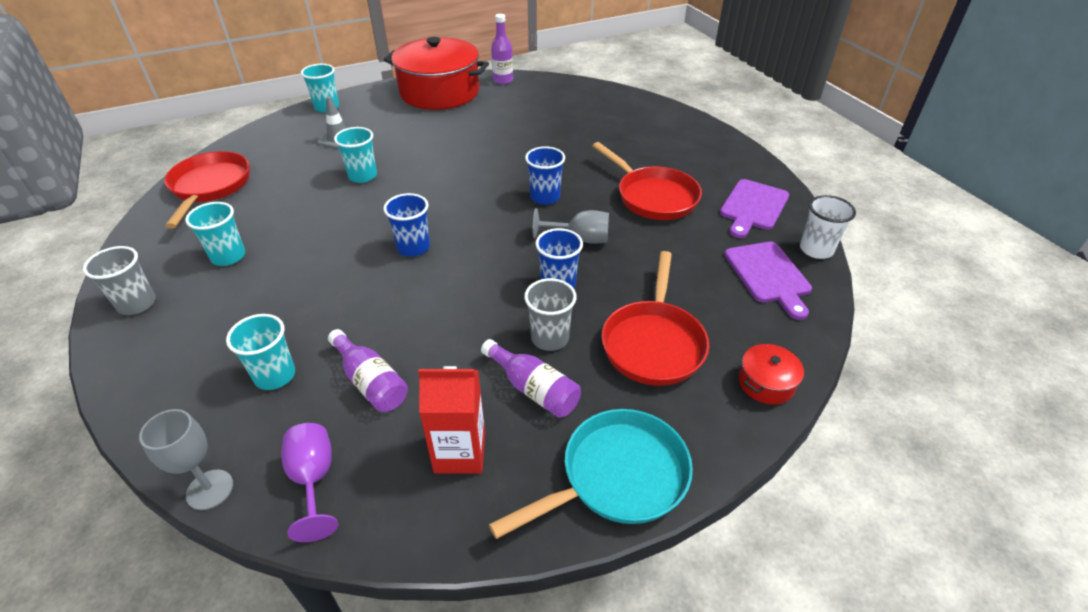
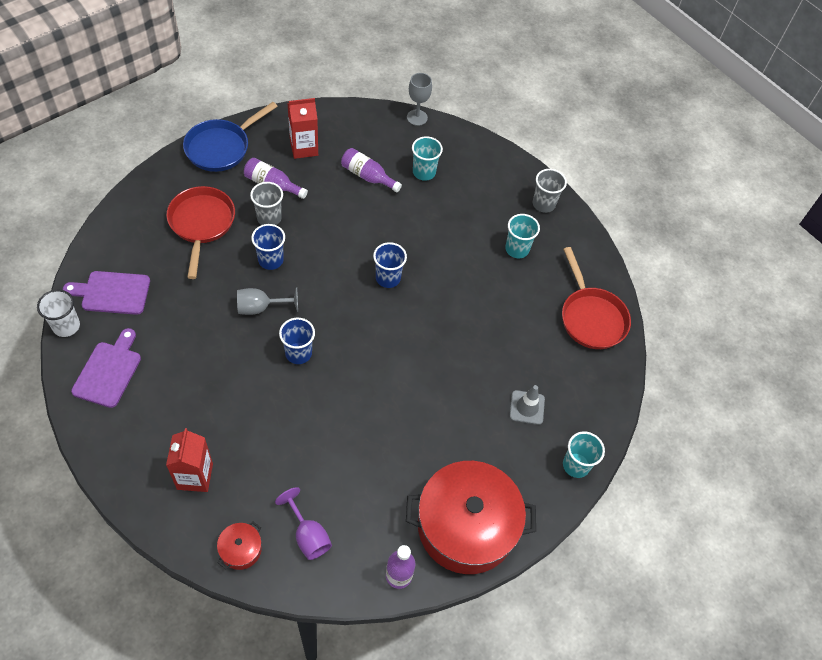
camera: 160 degrees right, 15 degrees up
(313, 479) = (371, 127): purple goblet -> purple goblet (308, 535)
(362, 176) = (471, 354): turquoise cup -> none
(616, 477) = (221, 147): turquoise pan -> blue pan
(653, 196) = (200, 370): red pan -> none
(656, 136) = (195, 476): none -> red carton
(766, 383) = (133, 207): red pot -> red pot (240, 549)
(768, 275) = (112, 293): purple cutting board -> purple cutting board turned 60 degrees counterclockwise

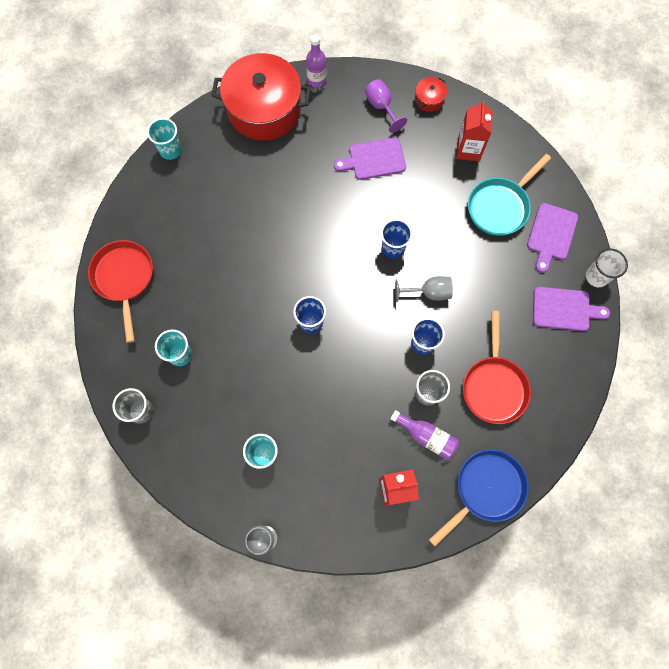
camera: 170 degrees left, 15 degrees up
(165, 403) = (500, 206): none -> turquoise pan
(319, 460) = (374, 159): none -> purple cutting board
(367, 176) = (326, 449): purple bottle -> none
(527, 407) = (201, 197): grey traffic cone -> none

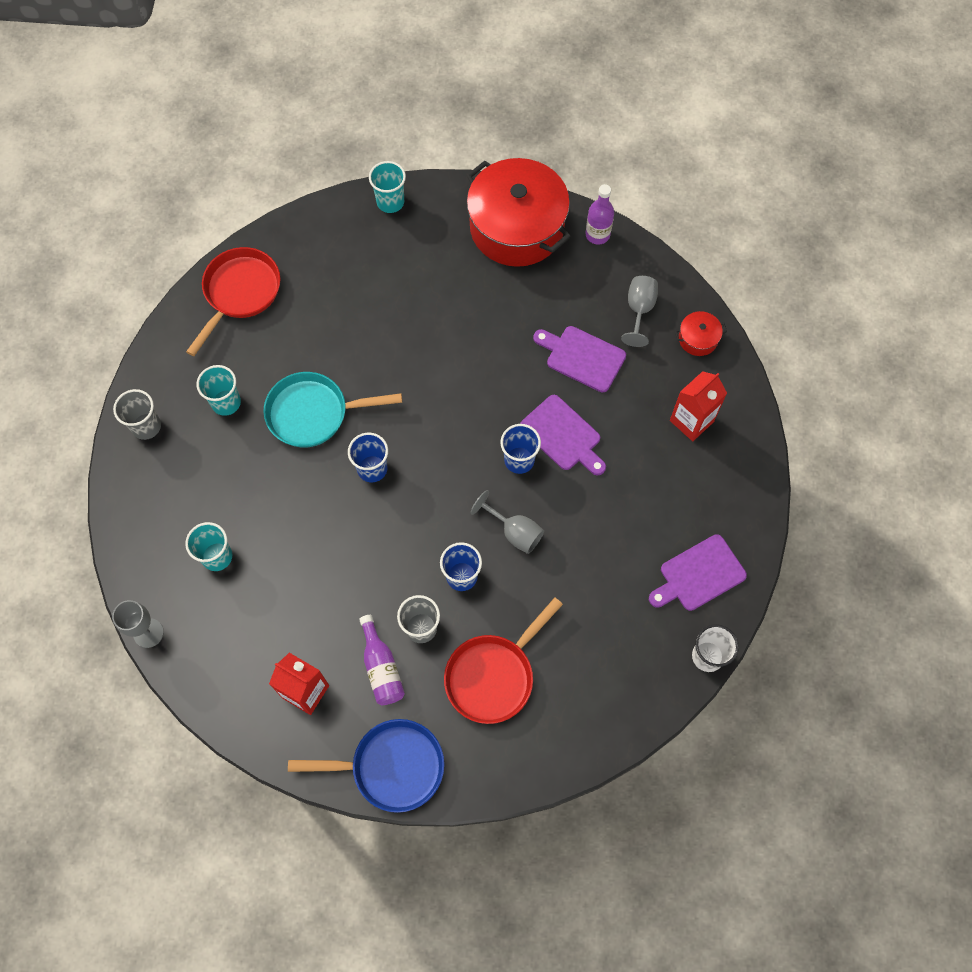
camera: 40 degrees right, 5 degrees down
(381, 107) = (639, 310): purple goblet -> grey goblet
(500, 206) = (670, 504): turquoise pan -> turquoise pan (313, 413)
(564, 309) = (640, 661): purple cutting board -> purple cutting board (563, 435)

